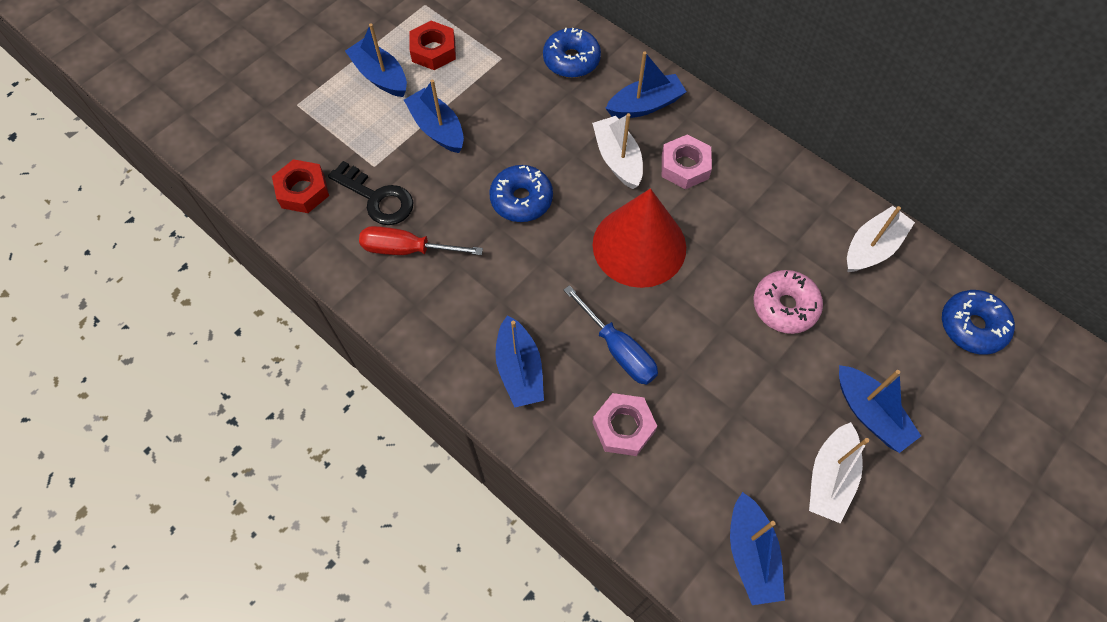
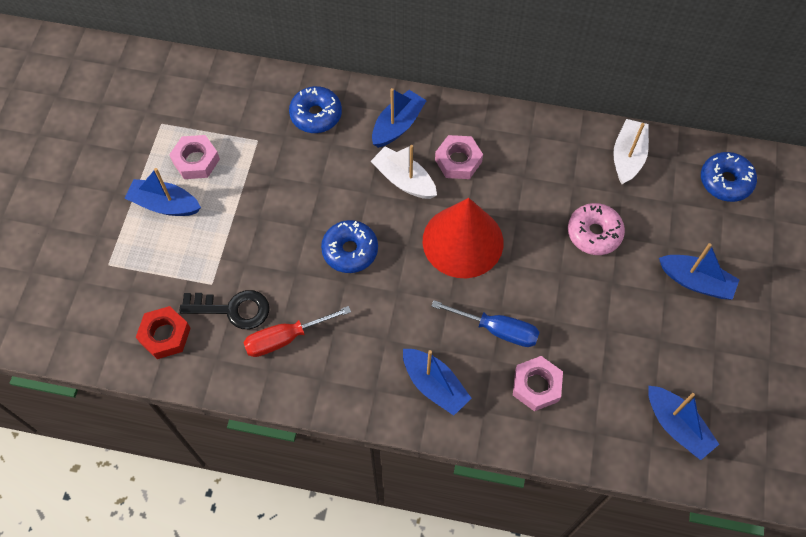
camera: 30 degrees left, 0 degrees up
(433, 50) = (196, 161): red nut -> pink nut
(437, 128) = (243, 226): blue boat -> none
(830, 477) = (696, 342): white boat -> none

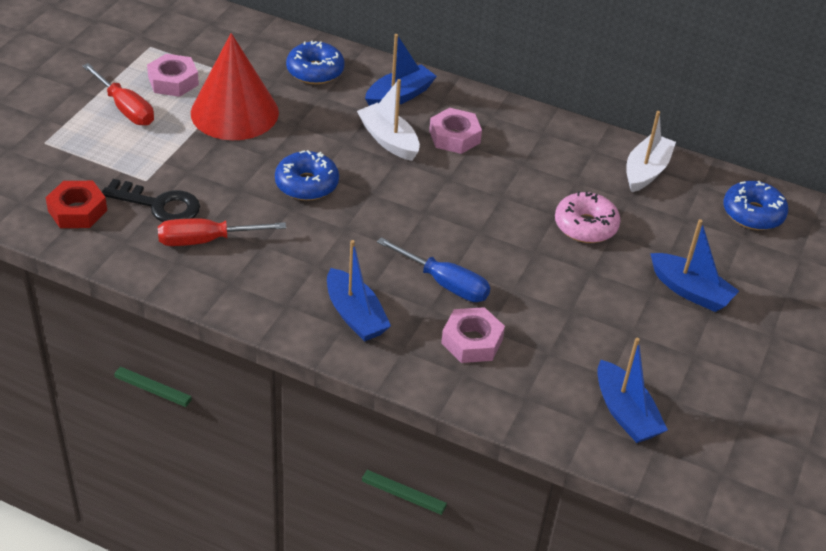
camera: 10 degrees right, 20 degrees down
(165, 204) = (125, 108): blue boat -> red screwdriver
(463, 241) = (434, 202): red cone -> red cone (234, 112)

